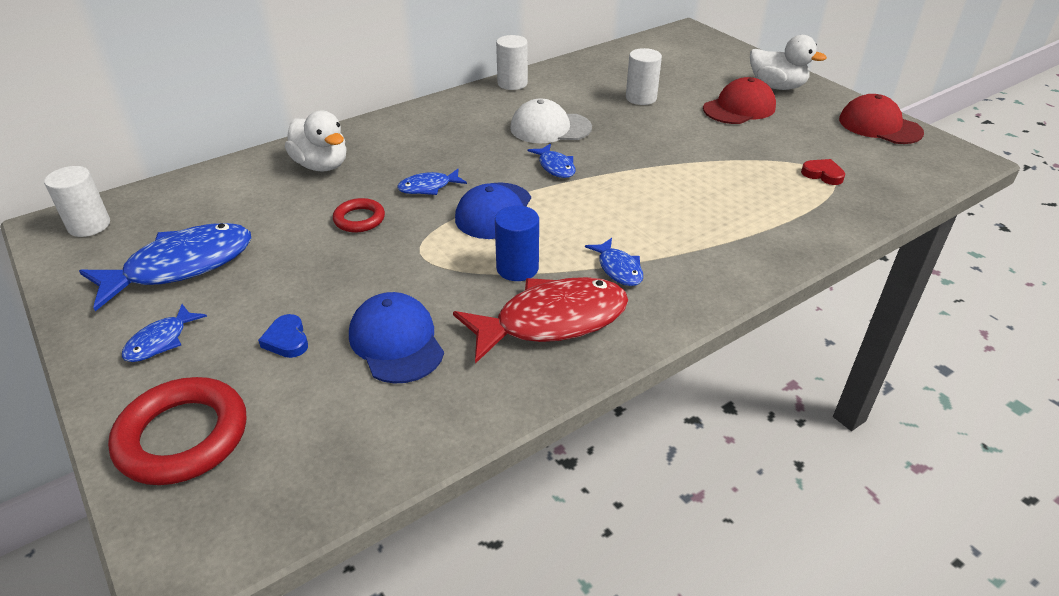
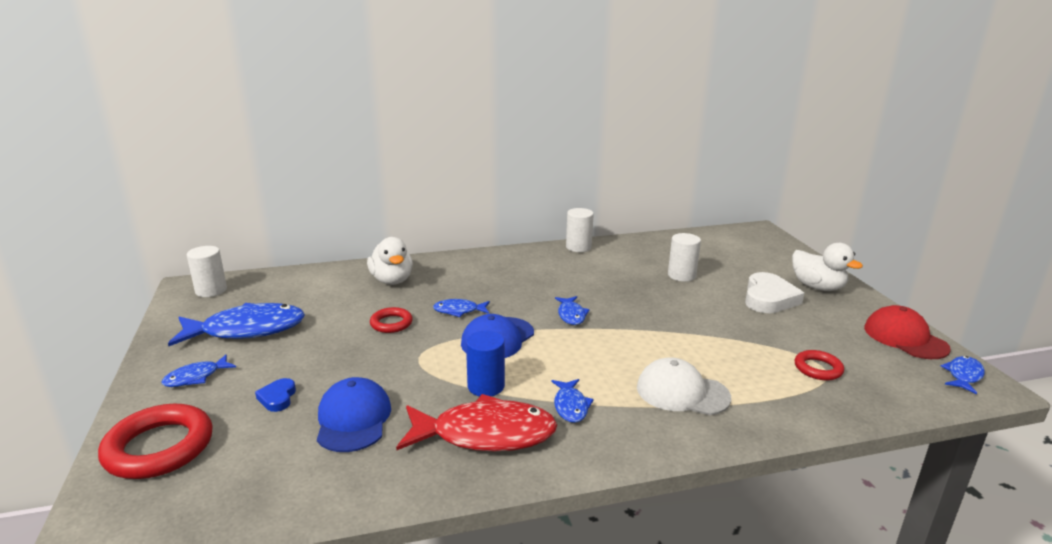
camera: 20 degrees right, 15 degrees down
(550, 128) = (587, 285): white cap -> white cap (682, 392)
(739, 108) = (769, 298): red cap -> white heart
(823, 174) = (818, 369): red heart -> red ring
(944, 154) = (963, 375): none -> blue fish

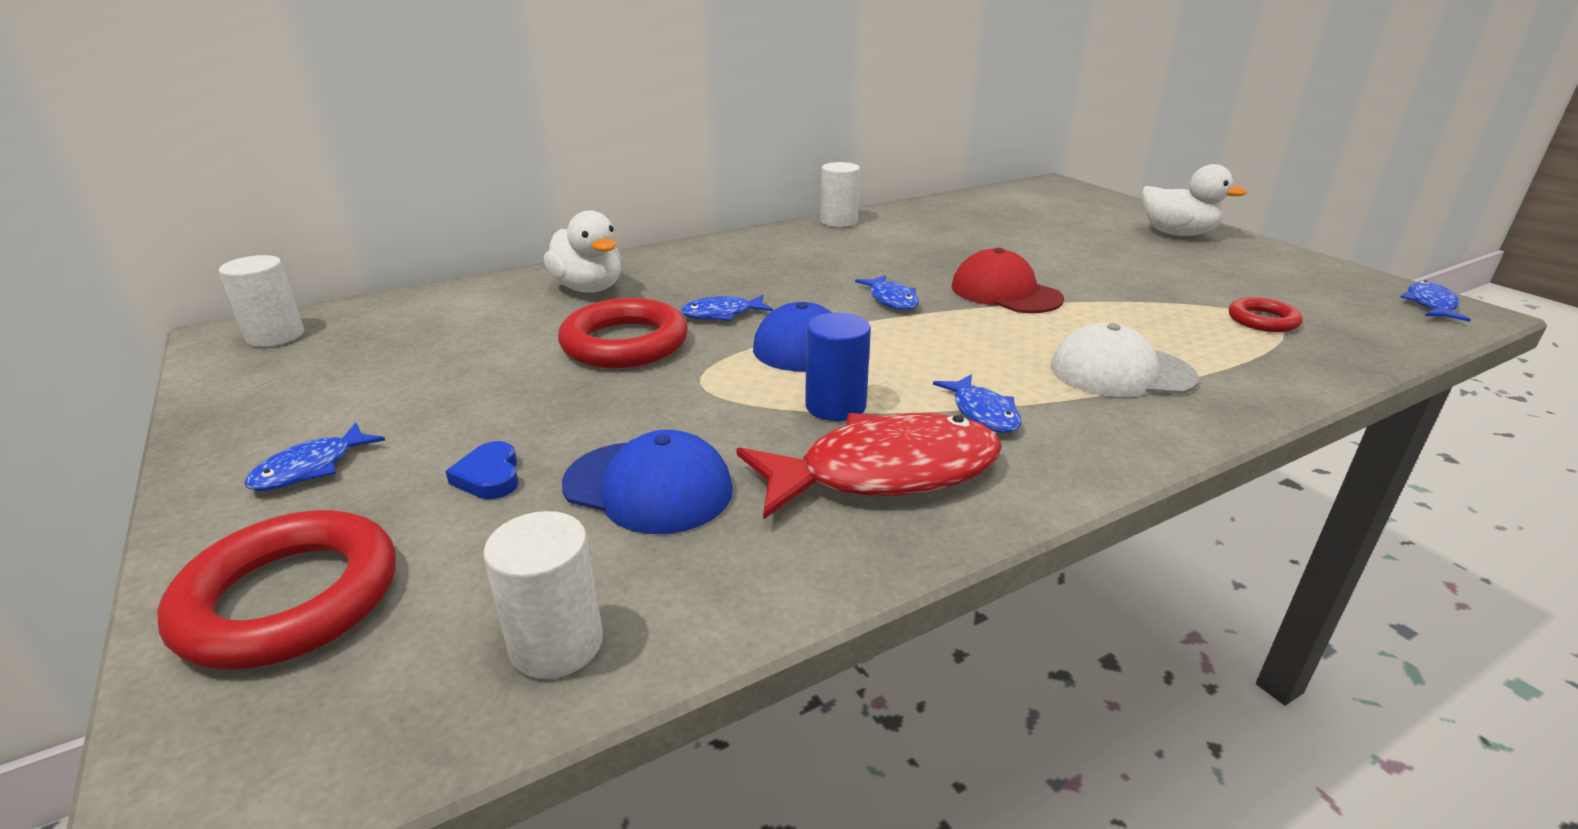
camera: 15 degrees left, 5 degrees up
(247, 330) = (374, 384): blue fish -> none
(353, 419) = (648, 487): blue cap -> blue cap turned 135 degrees clockwise
(391, 323) = (625, 343): red ring -> red ring, size x1.83
(681, 275) = (1001, 239): white cylinder -> white cylinder (556, 644)
(769, 298) = (1131, 251): white heart -> none
(905, 338) = (1327, 274): red cap -> red cap (1005, 292)

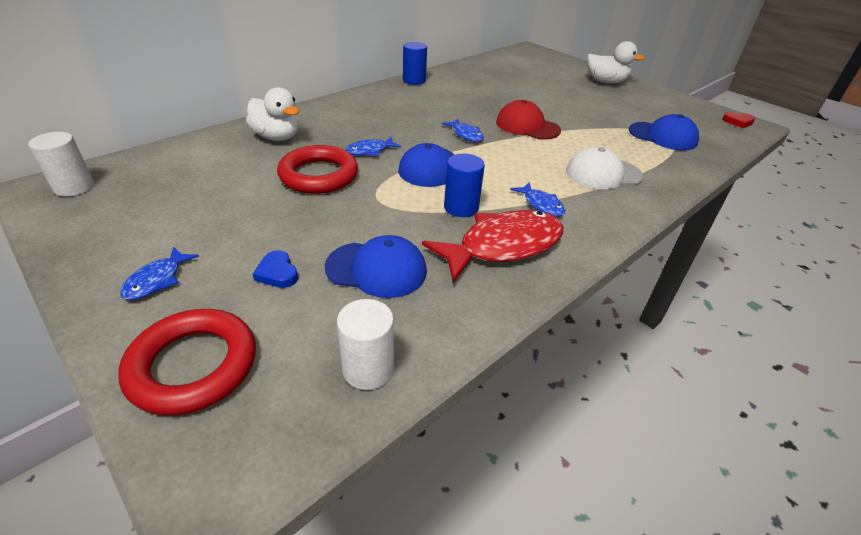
camera: 15 degrees left, 10 degrees up
(839, 221) = (414, 80): white cylinder -> blue cylinder
(1262, 320) = (663, 136): red ring -> blue cap
(1430, 305) = (738, 122): blue fish -> red heart

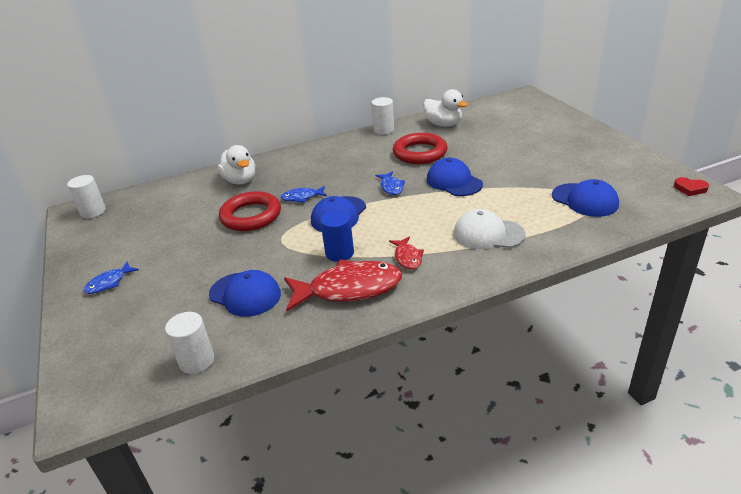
camera: 25 degrees right, 5 degrees down
(193, 366) = (101, 340): red ring -> red ring (420, 153)
(277, 273) = (180, 288): blue heart -> none
(414, 80) = (384, 130): blue cylinder -> white cylinder
(527, 126) = (454, 182): red cap -> blue cap
(541, 205) = (407, 257): blue fish -> red fish
(605, 82) = (576, 135): white duck -> white duck (443, 124)

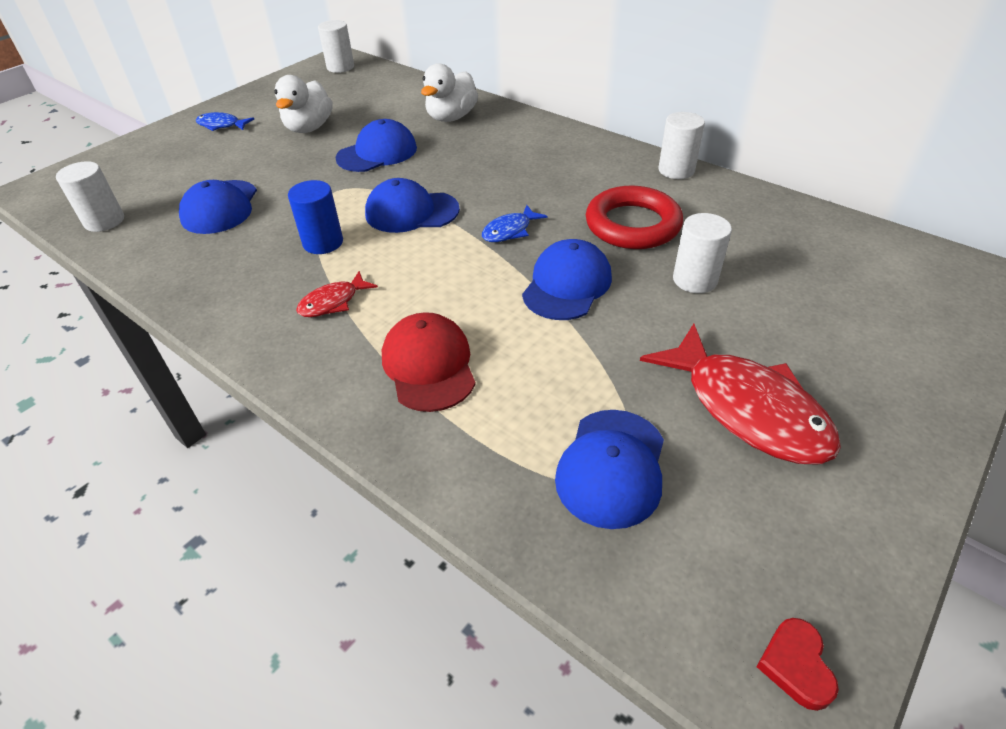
camera: 60 degrees right, 10 degrees up
(251, 216) = (377, 153): red ring -> blue cap
(302, 197) = (438, 171): blue fish -> none
(349, 289) = (248, 276): red fish -> red fish (747, 408)
(443, 124) = (753, 219): white duck -> white duck (309, 128)
(477, 150) = (695, 280): none -> white cylinder
(488, 234) = (429, 365): white cap -> red cap

